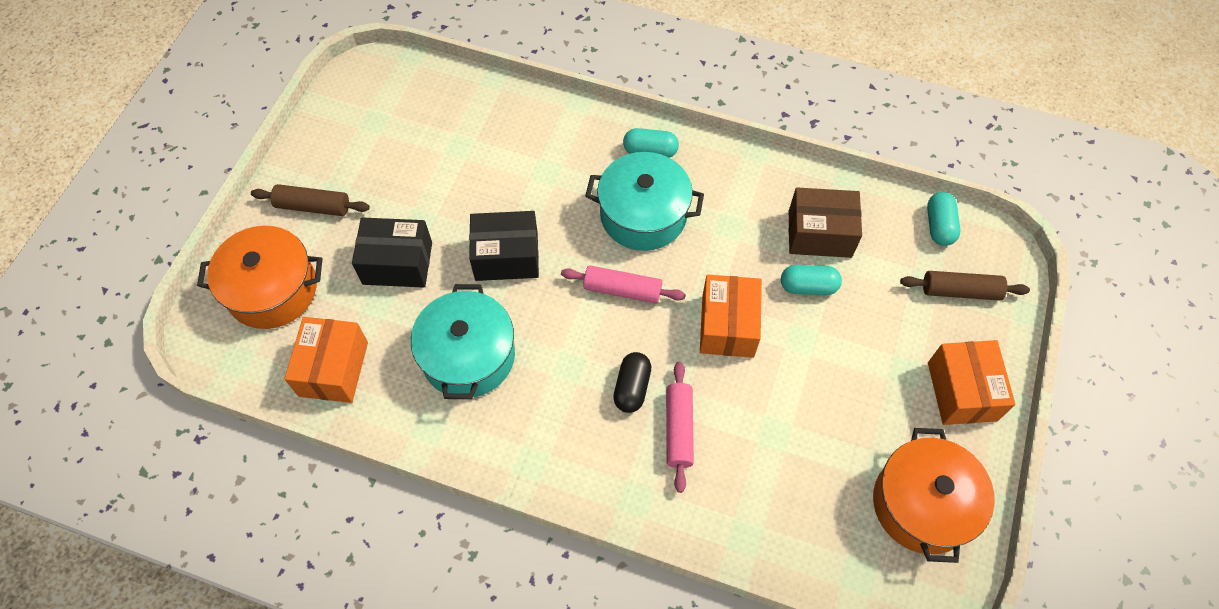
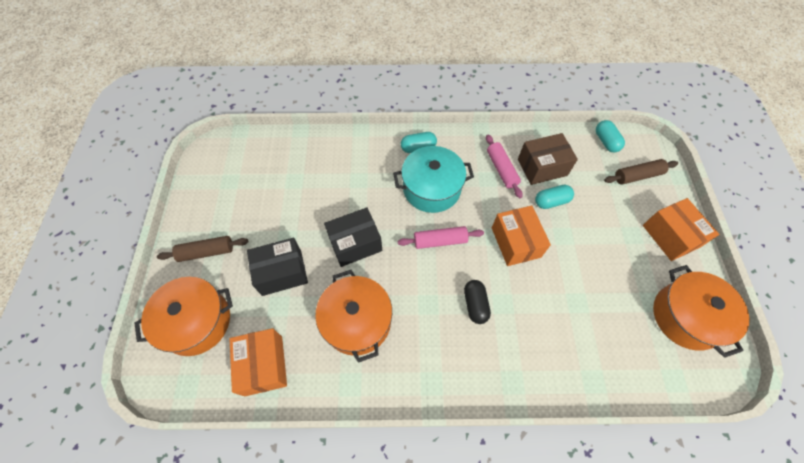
camera: 20 degrees left, 0 degrees up
(468, 356) = (357, 321): turquoise pot -> orange pot
(678, 429) = (517, 322): pink rolling pin -> pink rolling pin (501, 169)

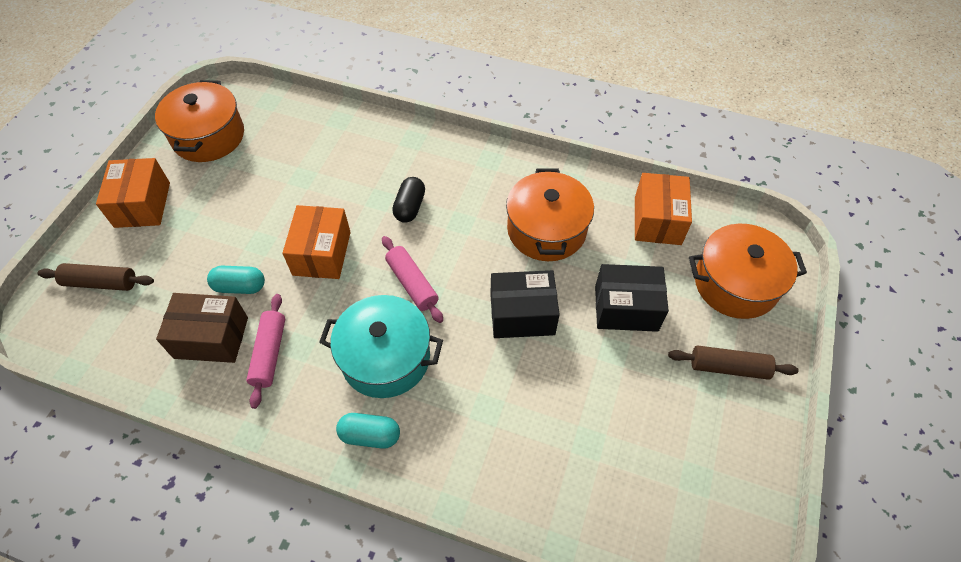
camera: 160 degrees left, 5 degrees down
(440, 241) = (412, 283): pink rolling pin -> pink rolling pin turned 45 degrees clockwise
(606, 141) = (88, 346): turquoise capsule -> none

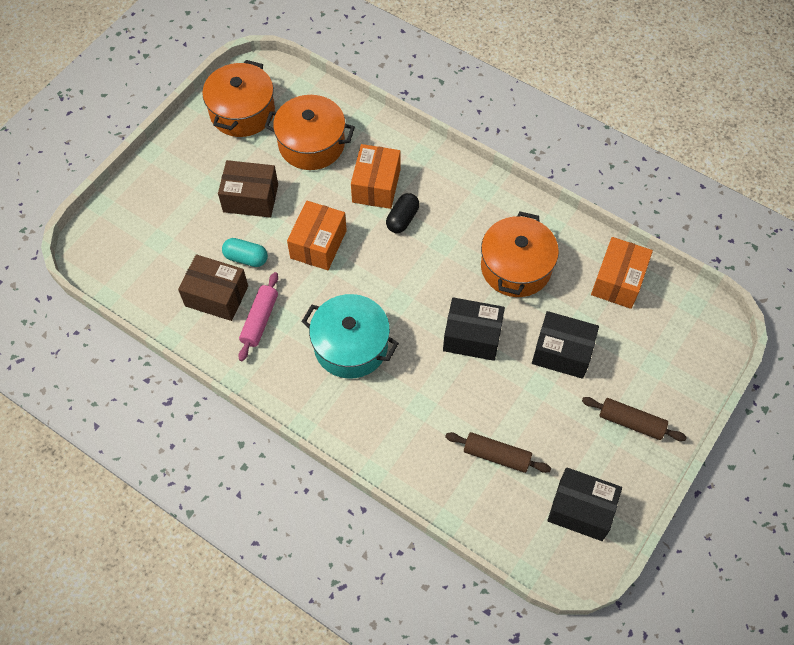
camera: 15 degrees right, 5 degrees up
(101, 282) = (136, 228): brown rolling pin -> brown rolling pin (496, 455)
(142, 204) = (177, 166): orange box -> orange box (376, 186)
(233, 221) = (250, 198): none -> brown box
(370, 435) = (324, 404): turquoise capsule -> none
(412, 283) = (387, 288): pink rolling pin -> none
(712, 487) = (581, 509): none -> black box
(735, 284) = (665, 354): orange pot -> orange pot (311, 144)

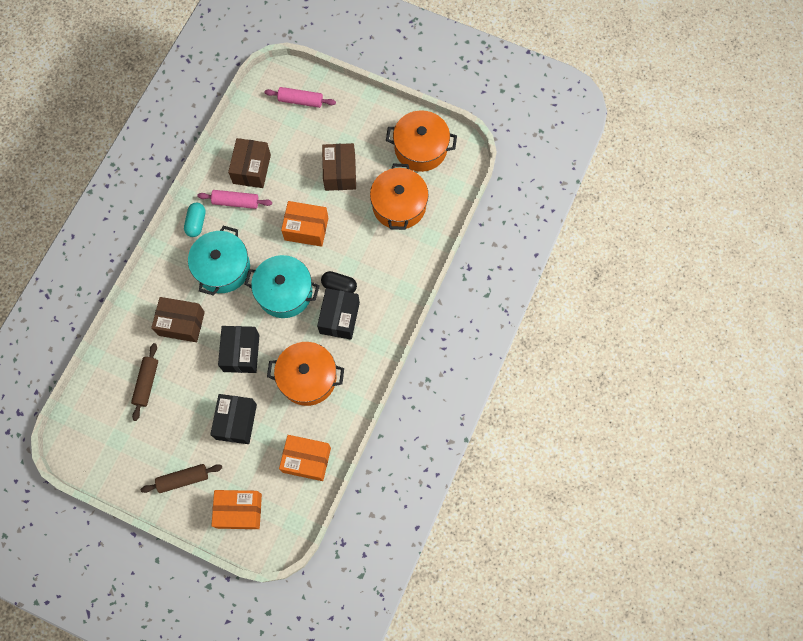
camera: 80 degrees right, 10 degrees up
(134, 228) = (300, 101): none -> pink rolling pin
(246, 258) = (286, 181): turquoise capsule -> turquoise capsule (196, 223)
(376, 186) = (367, 261): orange box -> orange box (239, 511)
(399, 279) = (284, 292): none -> turquoise pot
(419, 404) = (181, 323): none -> brown box
(581, 509) = (111, 447): black box -> black box (339, 318)
(631, 422) = (183, 479): brown rolling pin -> brown rolling pin turned 60 degrees clockwise

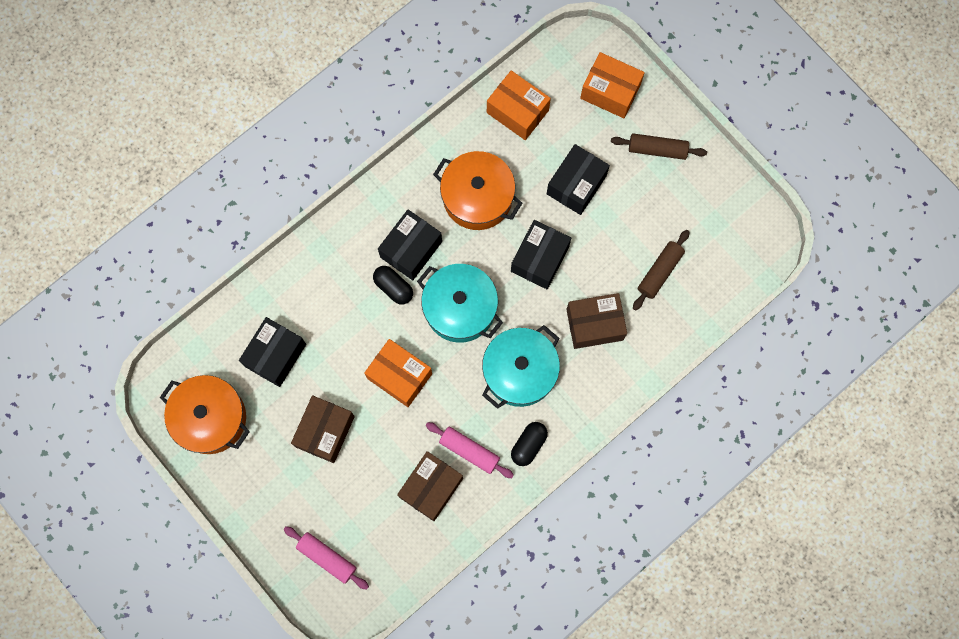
camera: 155 degrees left, 5 degrees up
(181, 323) = (594, 324): brown box -> brown box turned 45 degrees counterclockwise
(196, 223) = (528, 445): turquoise capsule -> black capsule
(399, 205) = (275, 355): orange pot -> black box

